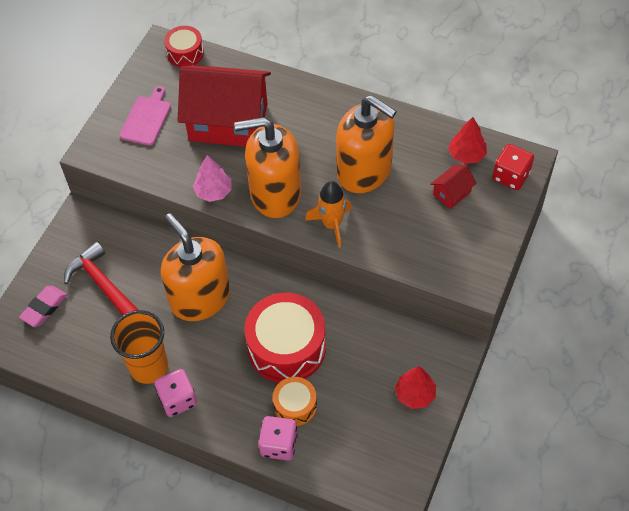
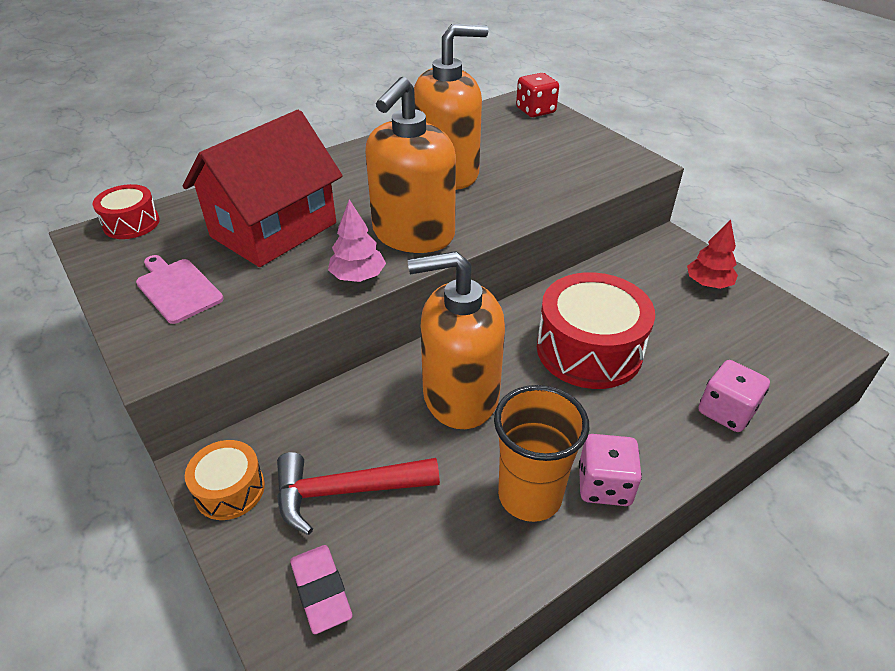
camera: 60 degrees left, 15 degrees down
(295, 406) = (676, 375): orange drum -> orange drum (230, 490)
(332, 225) = (495, 214): orange rocket -> none
(451, 193) = (525, 140): red house -> none
(466, 155) = (489, 120): red tree -> none

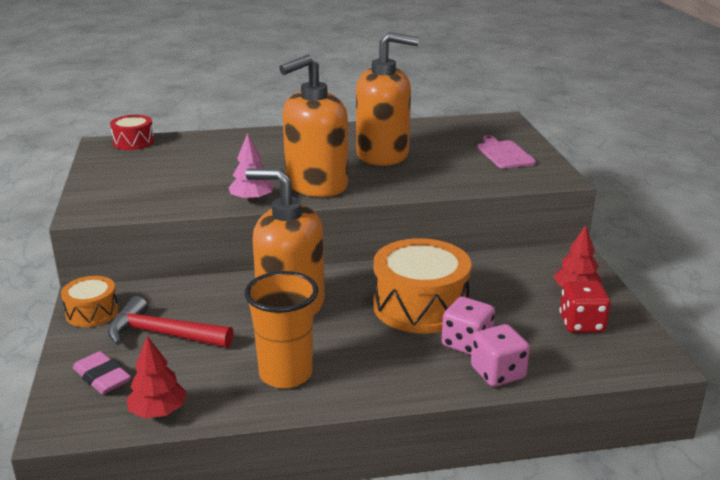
camera: 25 degrees right, 15 degrees down
(177, 288) = (130, 181): pink cutting board -> pink cutting board (504, 154)
(274, 230) = (221, 163): red house -> none
(321, 591) = (102, 377): pink eraser -> pink eraser turned 45 degrees counterclockwise
(431, 615) = (158, 411): none -> red tree
(535, 111) = (503, 128): red dice -> red dice (581, 324)
(589, 350) = (420, 306): red drum -> orange drum
(604, 485) = (348, 385): pink dice -> pink dice (466, 343)

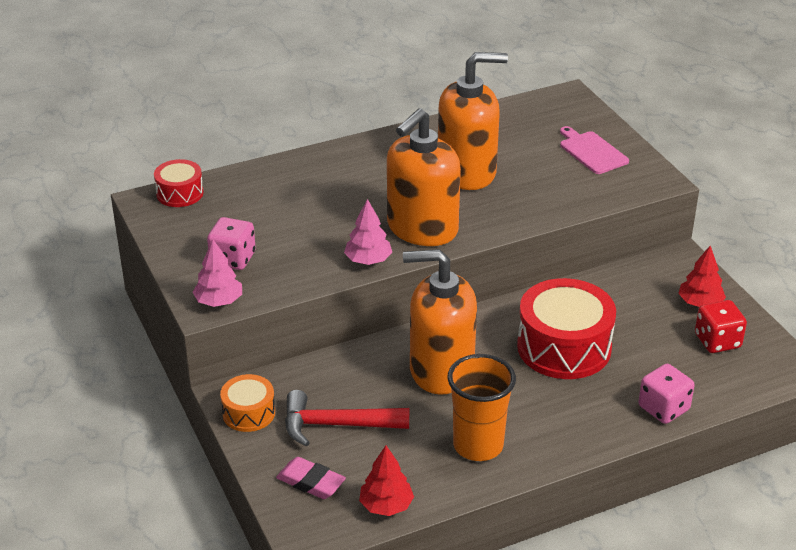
camera: 15 degrees left, 10 degrees up
(99, 210) = (219, 301): none -> pink tree
(420, 306) = (564, 347): orange drum -> red drum
(466, 343) = (624, 382): pink dice -> pink dice (233, 259)

